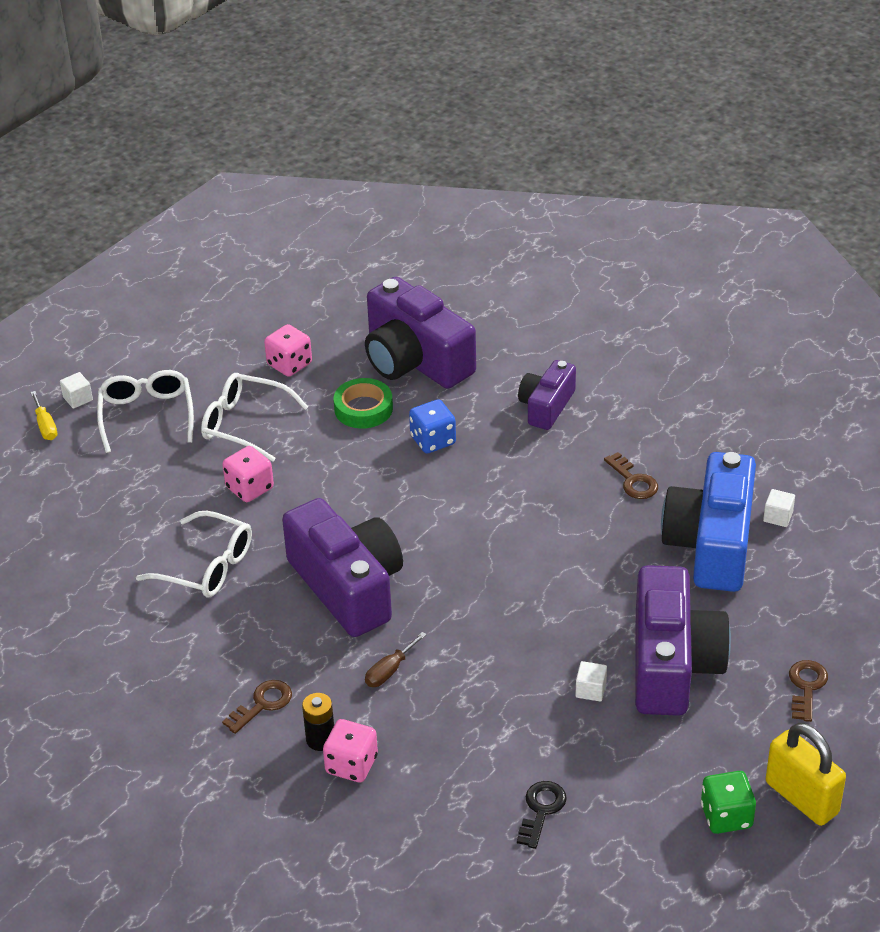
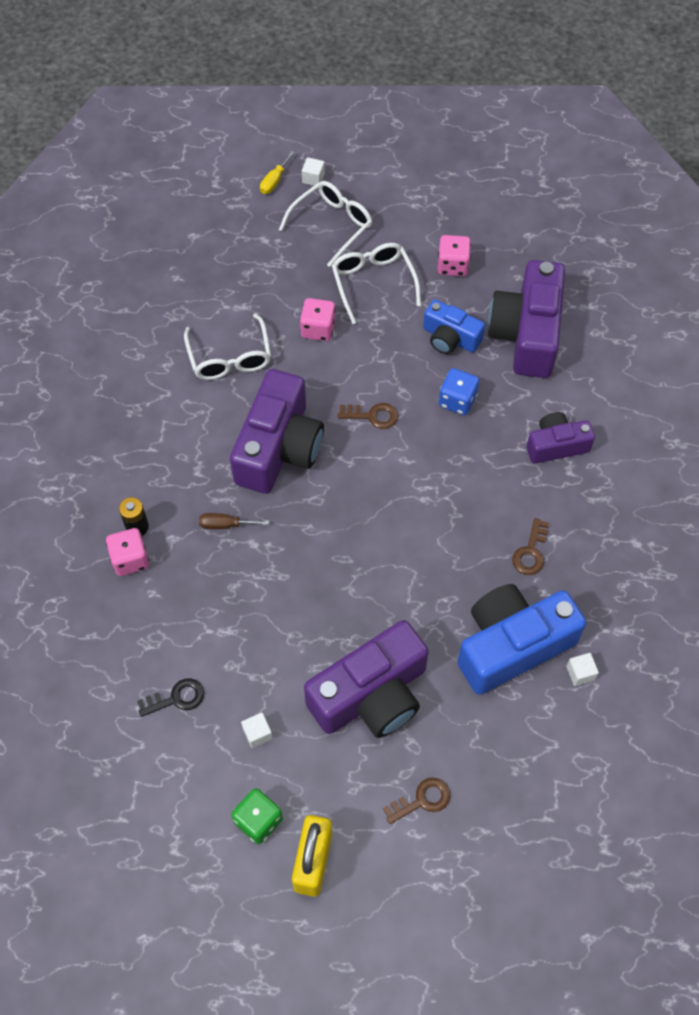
camera: 50 degrees right, 20 degrees up
(262, 704) = (141, 473): brown key -> brown key (372, 416)
(363, 408) = (450, 338): green tape -> blue camera
(590, 690) = (305, 658): white cube -> white cube (257, 733)

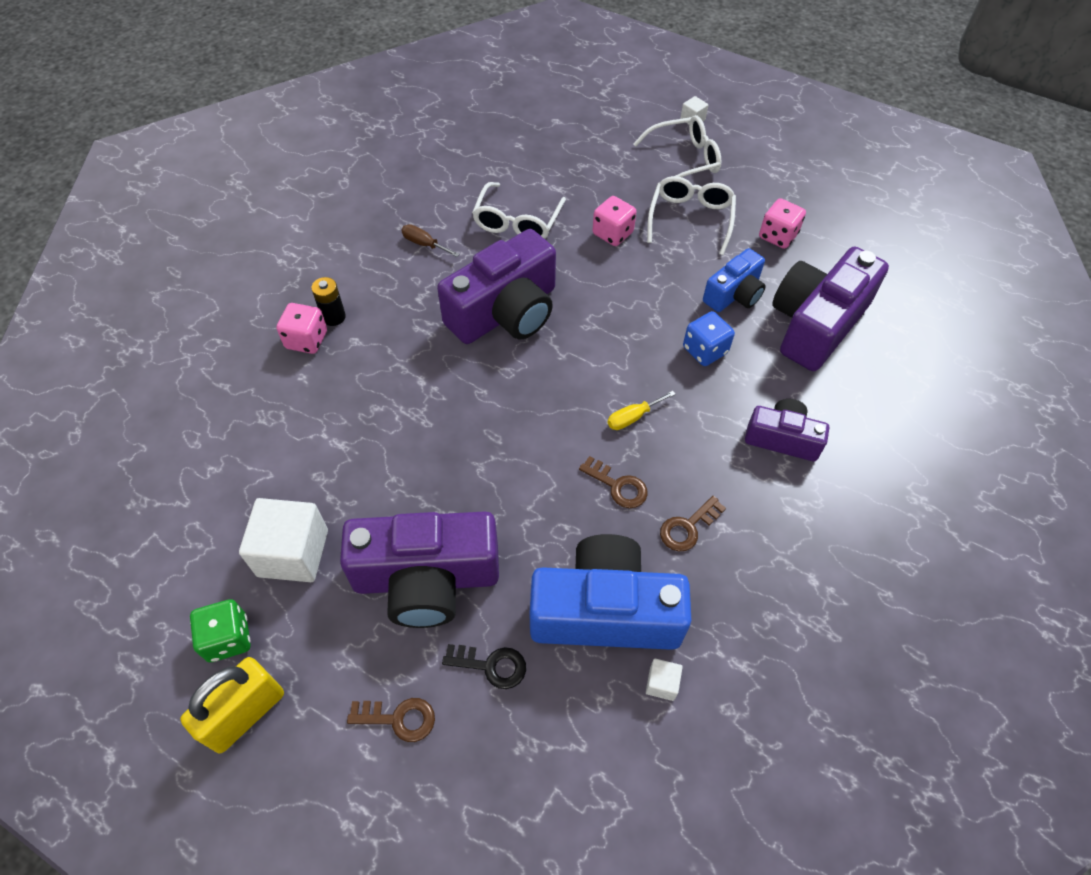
camera: 30 degrees right, 5 degrees down
(176, 698) = (249, 478): black key -> black key (491, 665)
(225, 525) = (409, 352): brown screwdriver -> brown screwdriver (424, 244)
(257, 733) = (293, 553): white cube -> white cube, size x2.23
(274, 181) = (656, 109): yellow screwdriver -> yellow screwdriver (633, 417)
(372, 416) = (612, 326): brown key -> brown key (618, 486)
(450, 338) = (734, 294): blue camera -> blue camera turned 105 degrees counterclockwise

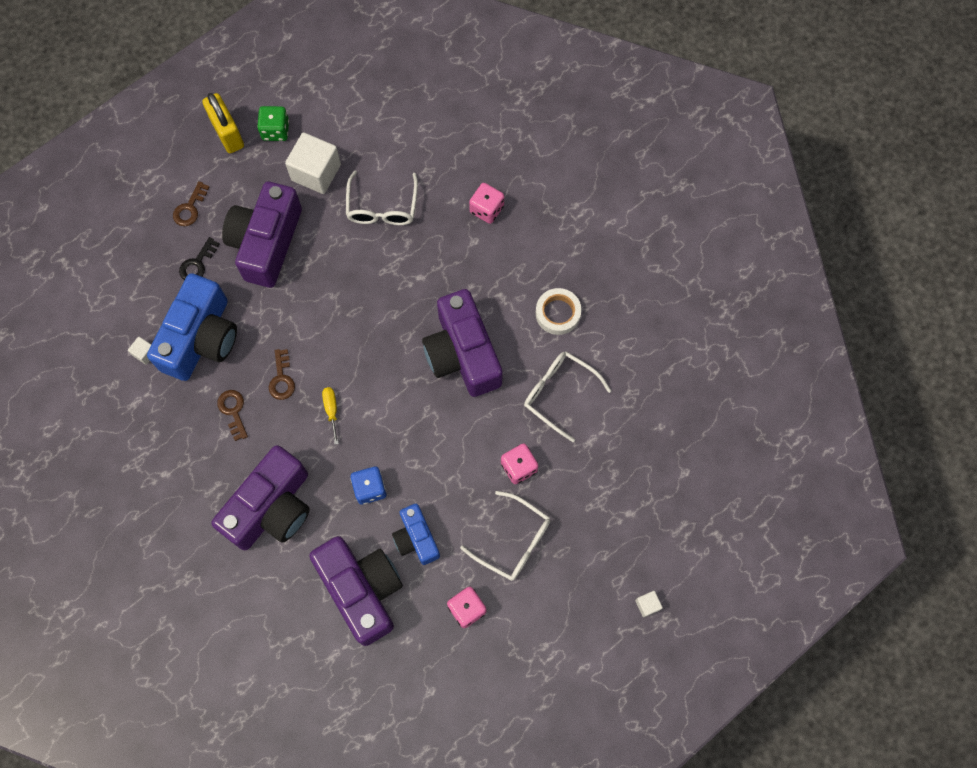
camera: 110 degrees right, 15 degrees up
(333, 317) = (502, 231): black battery -> none
(424, 244) = (558, 313): brown screwdriver -> white tape
(618, 486) = (282, 379): brown key -> brown key turned 60 degrees counterclockwise
(684, 160) = (591, 570): white glasses -> white glasses (382, 207)
(782, 438) = (272, 508): purple camera -> purple camera, size x1.79

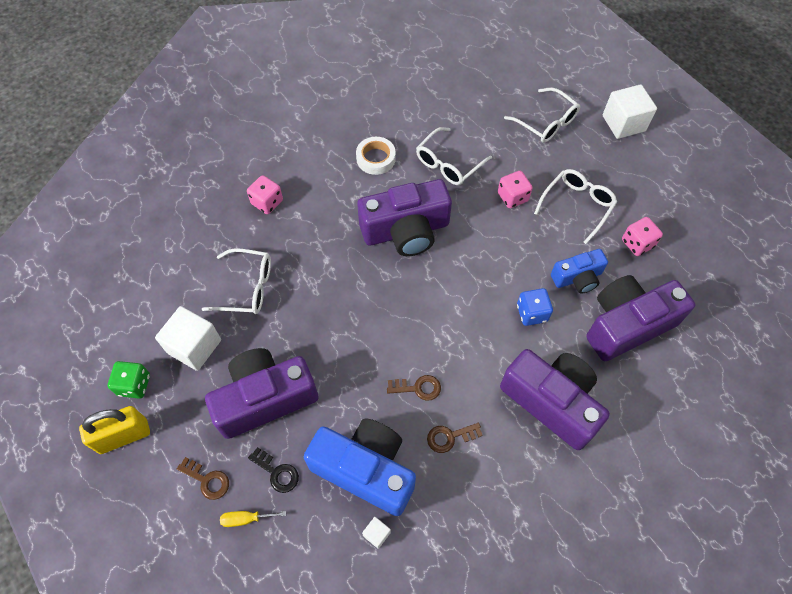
camera: 85 degrees left, 10 degrees down
(266, 243) = (265, 398): purple camera -> purple camera turned 135 degrees clockwise
(331, 410) = (454, 343): yellow screwdriver -> yellow screwdriver (246, 519)
(636, 507) = (546, 122): none -> white glasses
(647, 605) = (623, 123): white cube -> white cube, size x2.23

